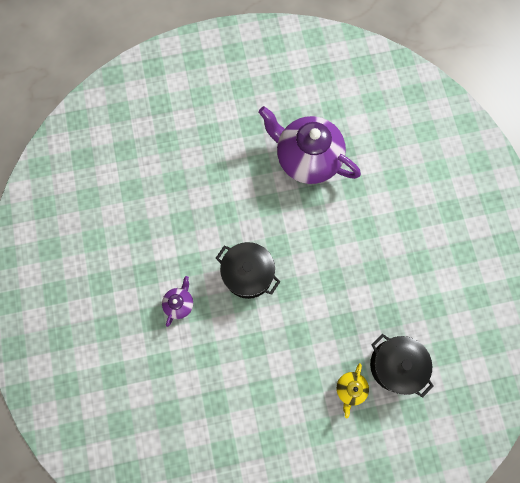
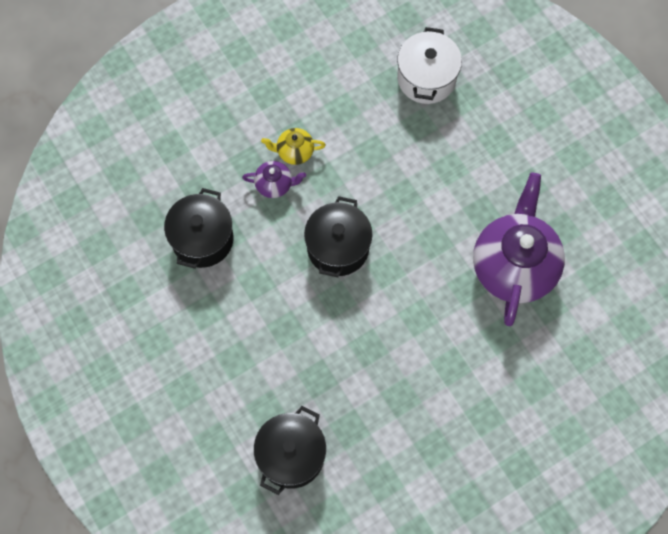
camera: 70 degrees right, 5 degrees down
(140, 162) = (426, 78): none -> white pot
(202, 375) = (202, 239): none -> black pot
(350, 389) = (244, 410): yellow teapot -> yellow teapot (294, 152)

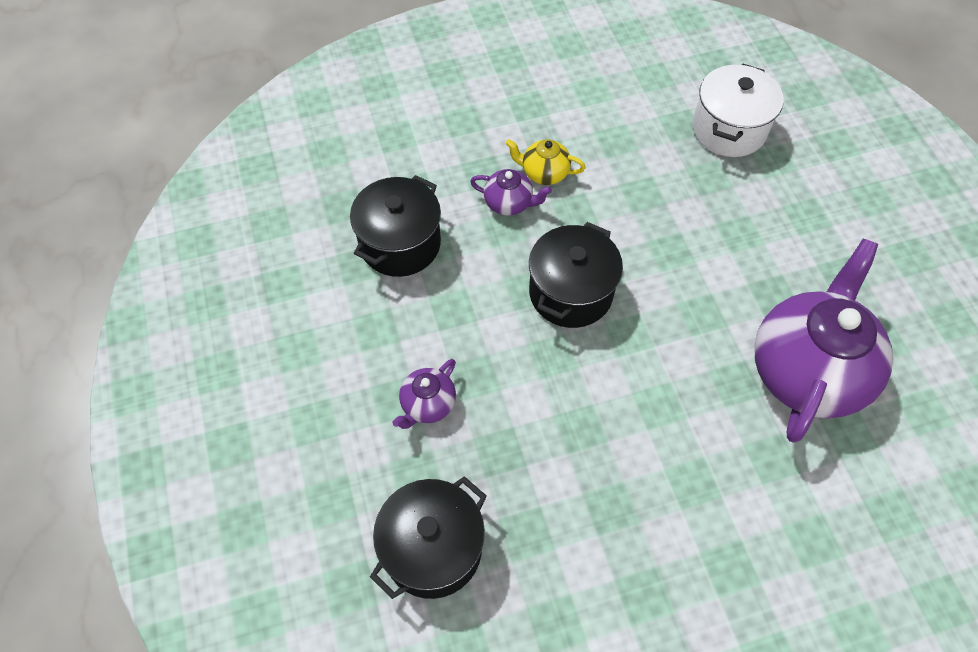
camera: 15 degrees right, 10 degrees down
(259, 358) = (427, 405): none -> purple teapot

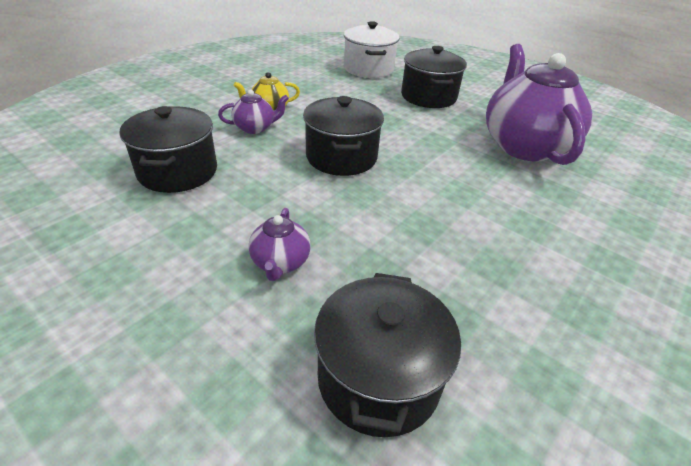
camera: 35 degrees left, 20 degrees down
(764, 224) = (428, 97): none -> black pot

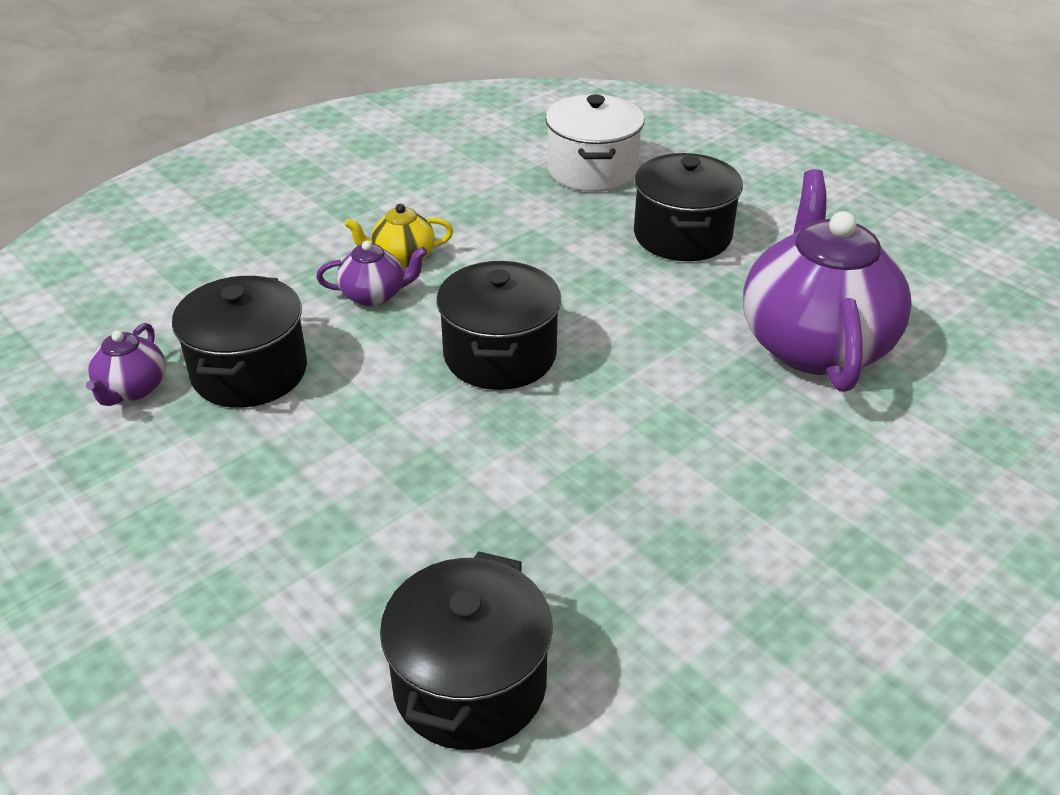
camera: 10 degrees right, 0 degrees up
(280, 263) = (375, 525): purple teapot -> purple teapot (132, 389)

